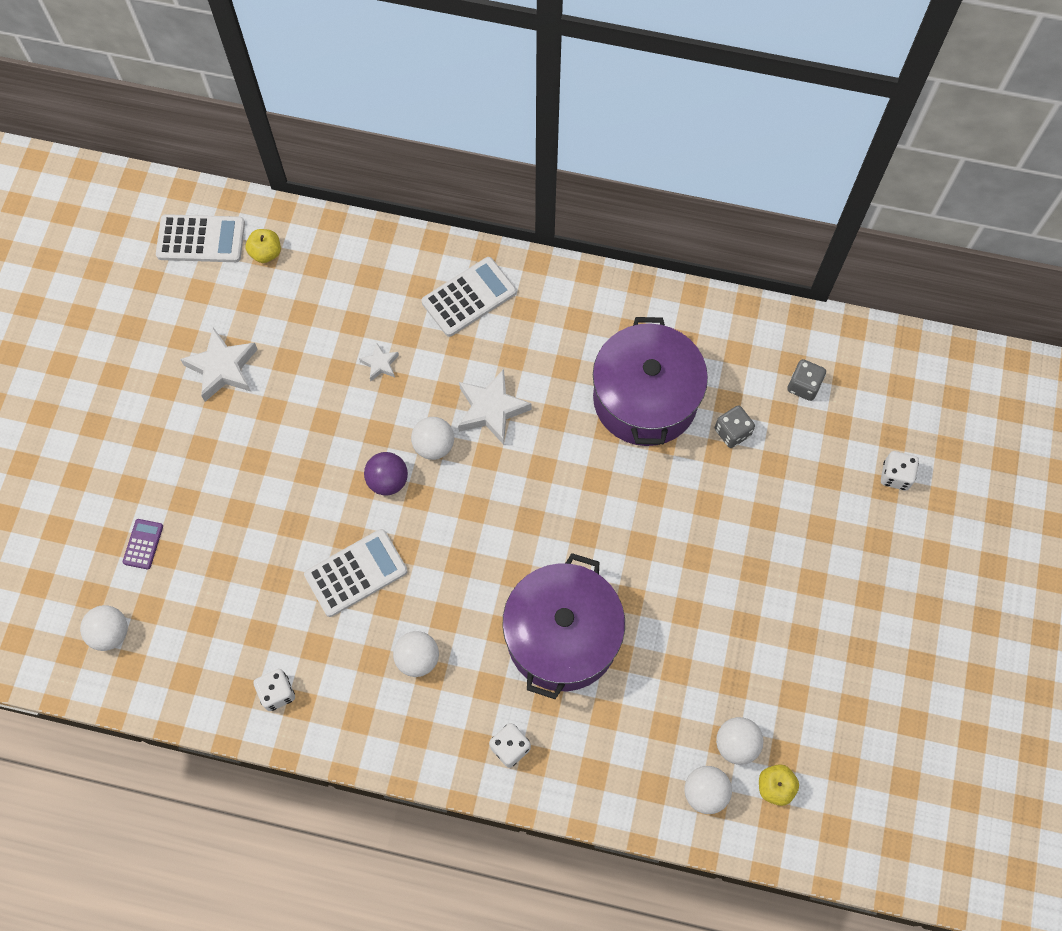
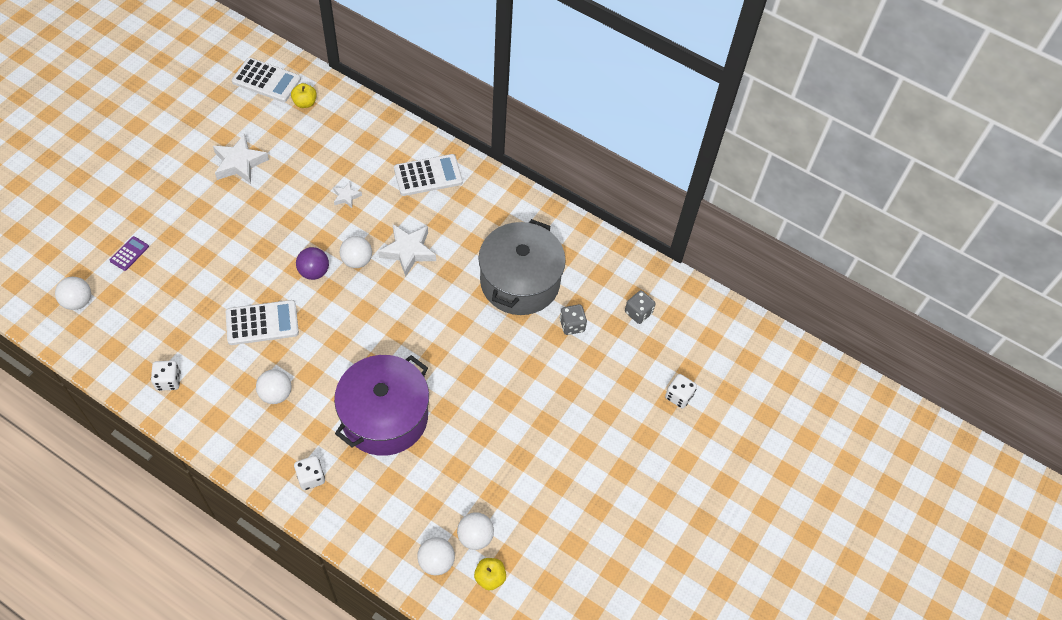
camera: 15 degrees right, 10 degrees down
(645, 398) = (520, 281): purple pot -> grey pot

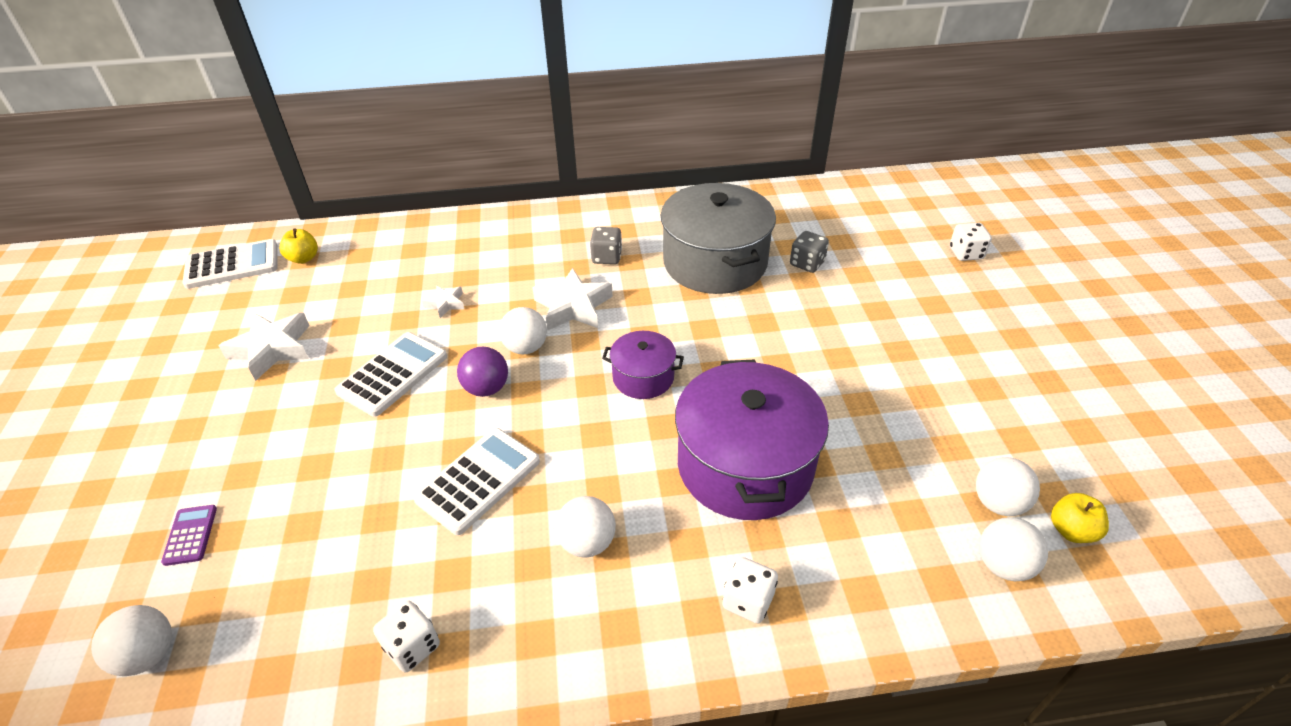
camera: 35 degrees left, 15 degrees down
(394, 327) = (643, 377): none -> purple pot
(428, 176) = (516, 240): white calculator -> white calculator (393, 374)
(638, 312) = (845, 221): grey dice -> grey dice (607, 257)

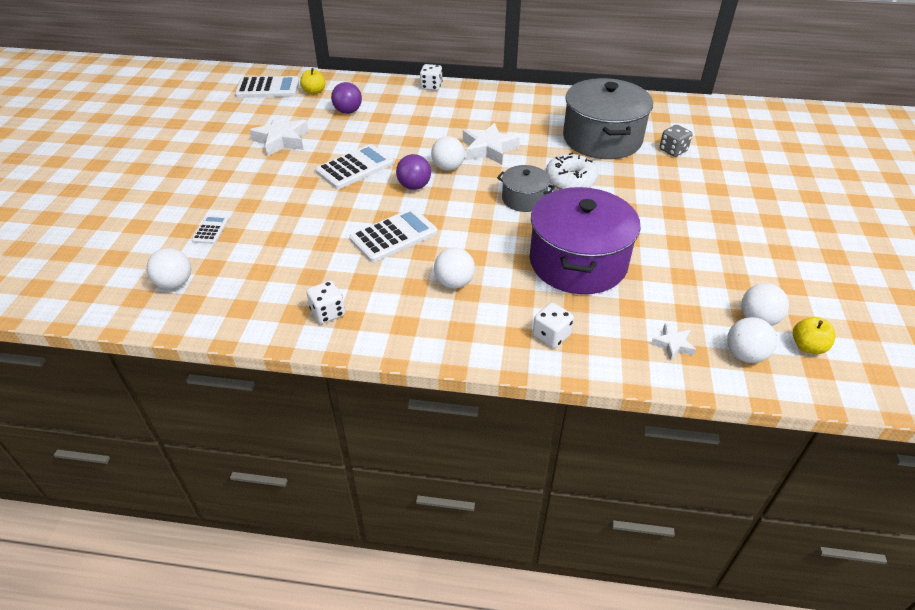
camera: 15 degrees right, 0 degrees up
(190, 535) = (211, 230): purple calculator -> white calculator
(361, 282) = (348, 111): none -> purple ball
(445, 304) = (401, 133): white star -> white star (673, 345)
(607, 257) = (523, 123): grey dice -> none
(643, 377) = (524, 199): purple pot -> grey pot
(695, 335) = (570, 180): none -> white donut
(966, 253) = (805, 164): white dice -> white dice (431, 86)

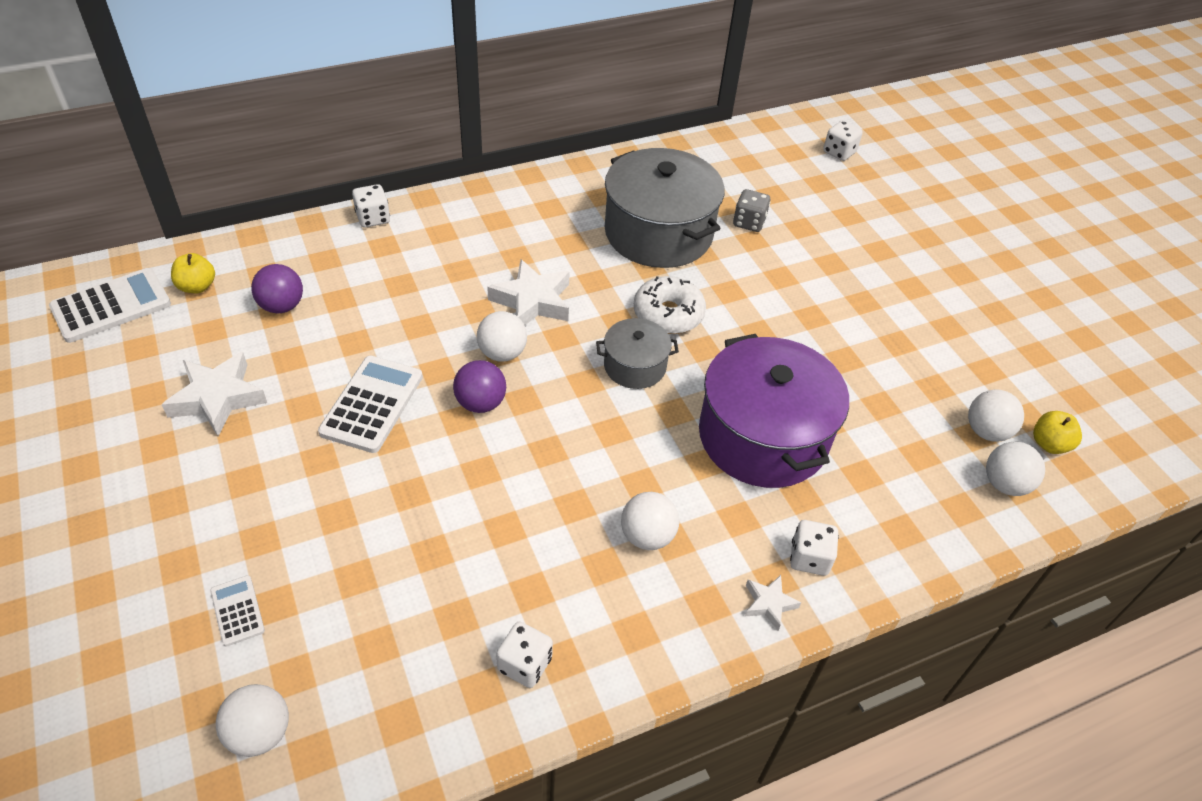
camera: 35 degrees left, 5 degrees up
(394, 236) = (516, 498): white calculator -> none
(673, 345) = (934, 506): white star -> white star (769, 604)
(781, 131) = (839, 152): none -> white dice

